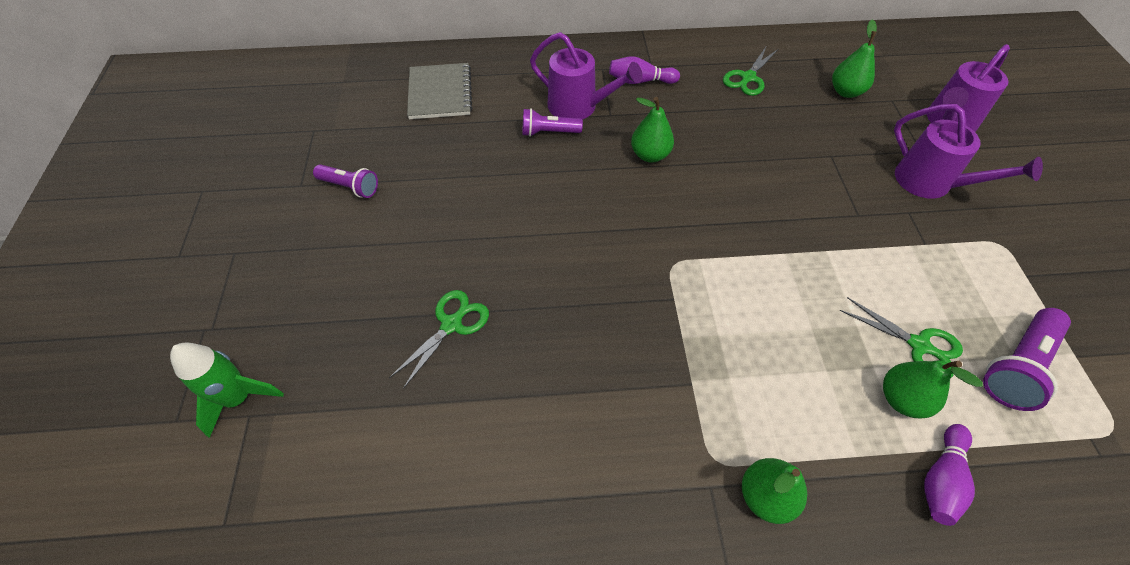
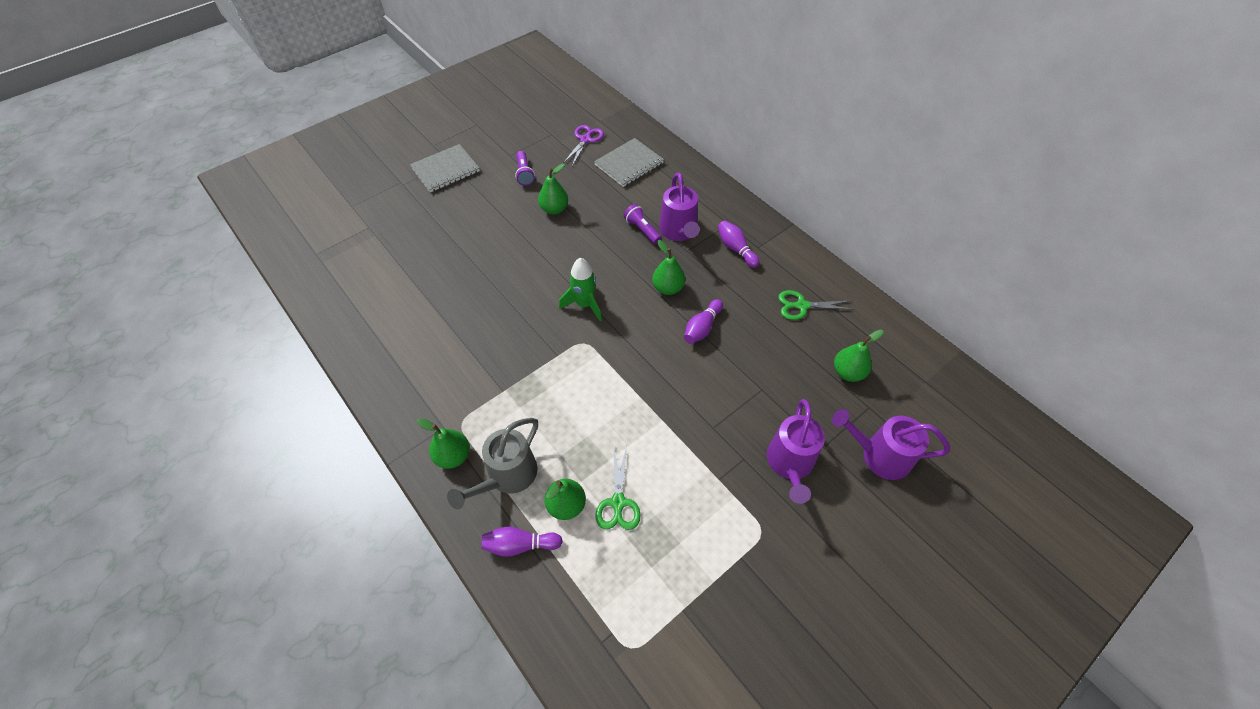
camera: 55 degrees right, 0 degrees up
(239, 398) = (375, 218): green rocket -> green rocket (584, 305)
(244, 264) = (445, 170): none -> grey notebook
(360, 107) = (585, 140): none -> purple scissors
(440, 188) = (554, 209): none -> green pear
(451, 324) = (467, 267): green scissors -> none
(724, 157) = (702, 328): none -> purple bowling pin
(831, 445) = (507, 477): none -> grey watering can
(1017, 366) = (643, 570): purple flashlight -> none

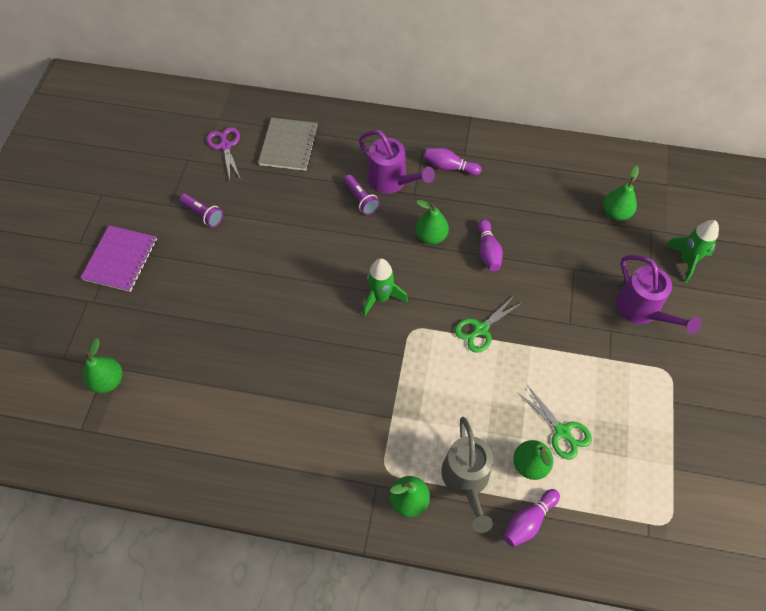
camera: 40 degrees left, 5 degrees up
(445, 170) = (120, 259): grey notebook -> purple notebook
(554, 209) = (266, 230): green pear -> green pear (108, 381)
(642, 230) = (361, 199): purple flashlight -> purple flashlight turned 135 degrees counterclockwise
(802, 306) = (539, 182): green scissors -> green scissors (481, 329)
(878, 455) = (686, 261): purple watering can -> green rocket

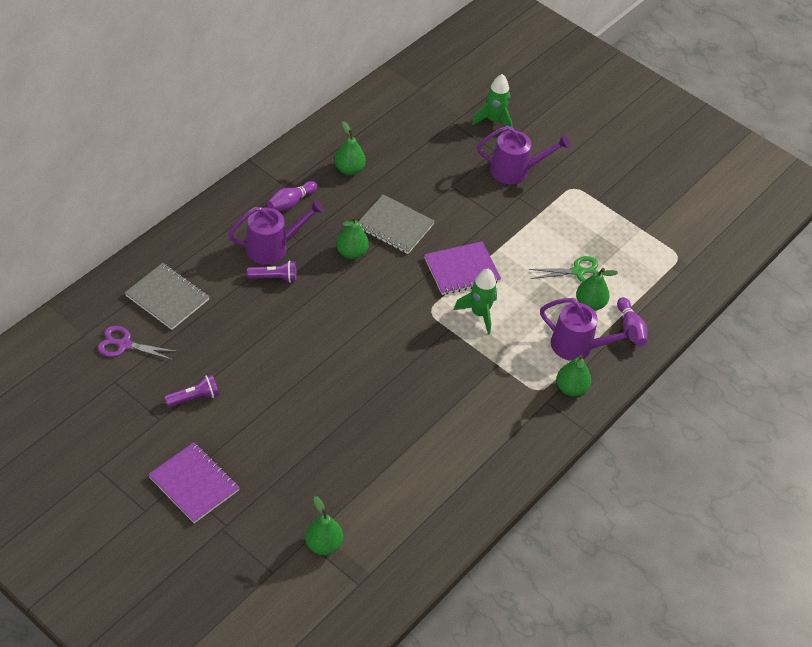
camera: 65 degrees left, 10 degrees down
(381, 297) = (385, 315): green rocket -> green rocket (479, 314)
(466, 481) = (578, 347): grey watering can -> purple watering can
(481, 329) = (462, 270): green scissors -> purple notebook
(488, 251) = (395, 226): purple bowling pin -> grey notebook
(615, 213) = (421, 132): green pear -> green pear (349, 169)

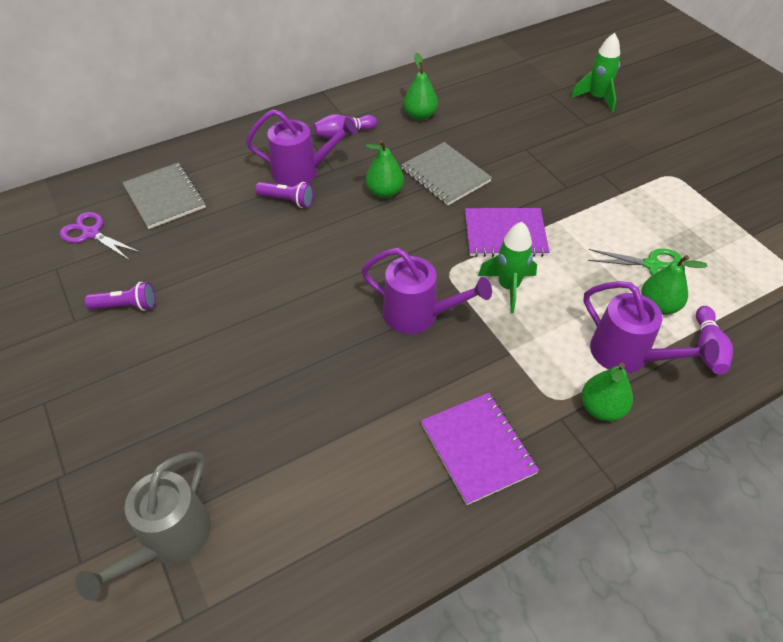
camera: 25 degrees right, 0 degrees up
(194, 484) = (61, 408): purple notebook -> purple notebook (478, 448)
(323, 544) = (169, 541): green pear -> grey watering can
(516, 171) = (606, 147): purple watering can -> purple watering can (419, 315)

